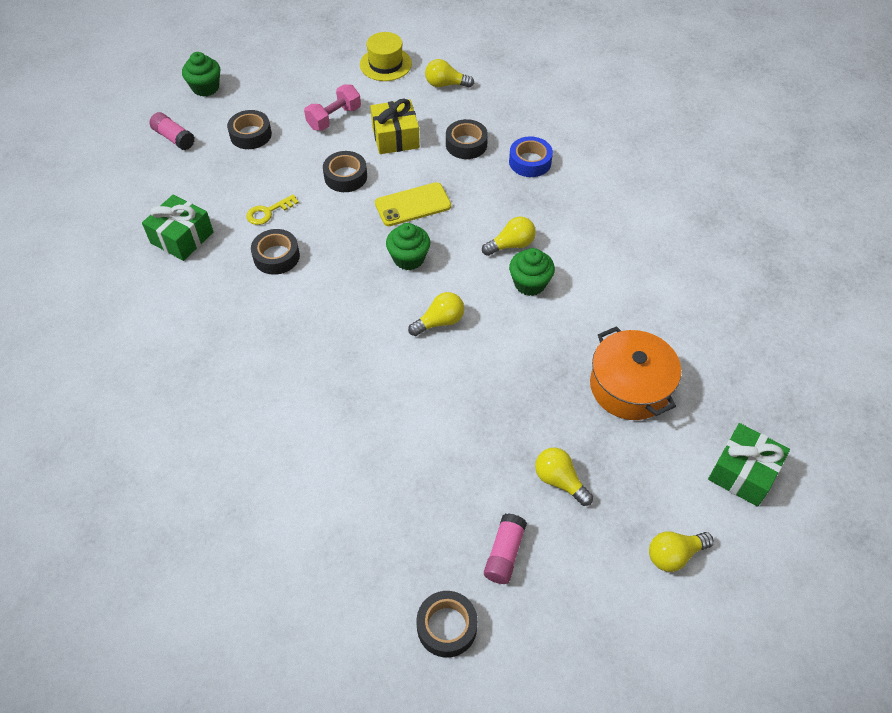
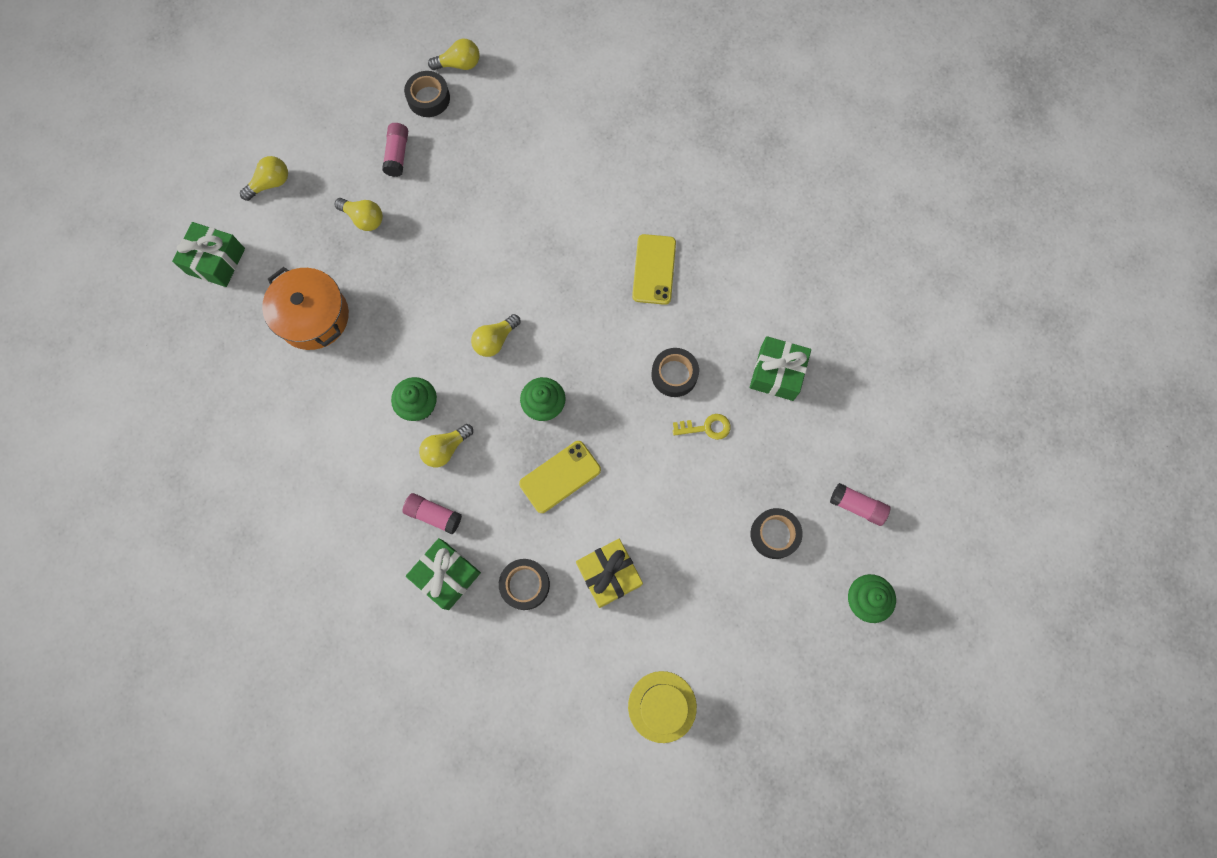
camera: 165 degrees right, 20 degrees up
(251, 350) = (654, 269): none -> yellow phone
(268, 212) = (706, 427): yellow key -> yellow key turned 45 degrees clockwise
(334, 118) = (690, 588): pink dumbbell -> none
(345, 176) = (644, 498): black tape -> none
(445, 84) = (575, 687): yellow light bulb -> yellow light bulb (459, 64)
(530, 162) = (447, 575): blue tape -> green gift
(532, 201) = (434, 515): none -> pink glue stick

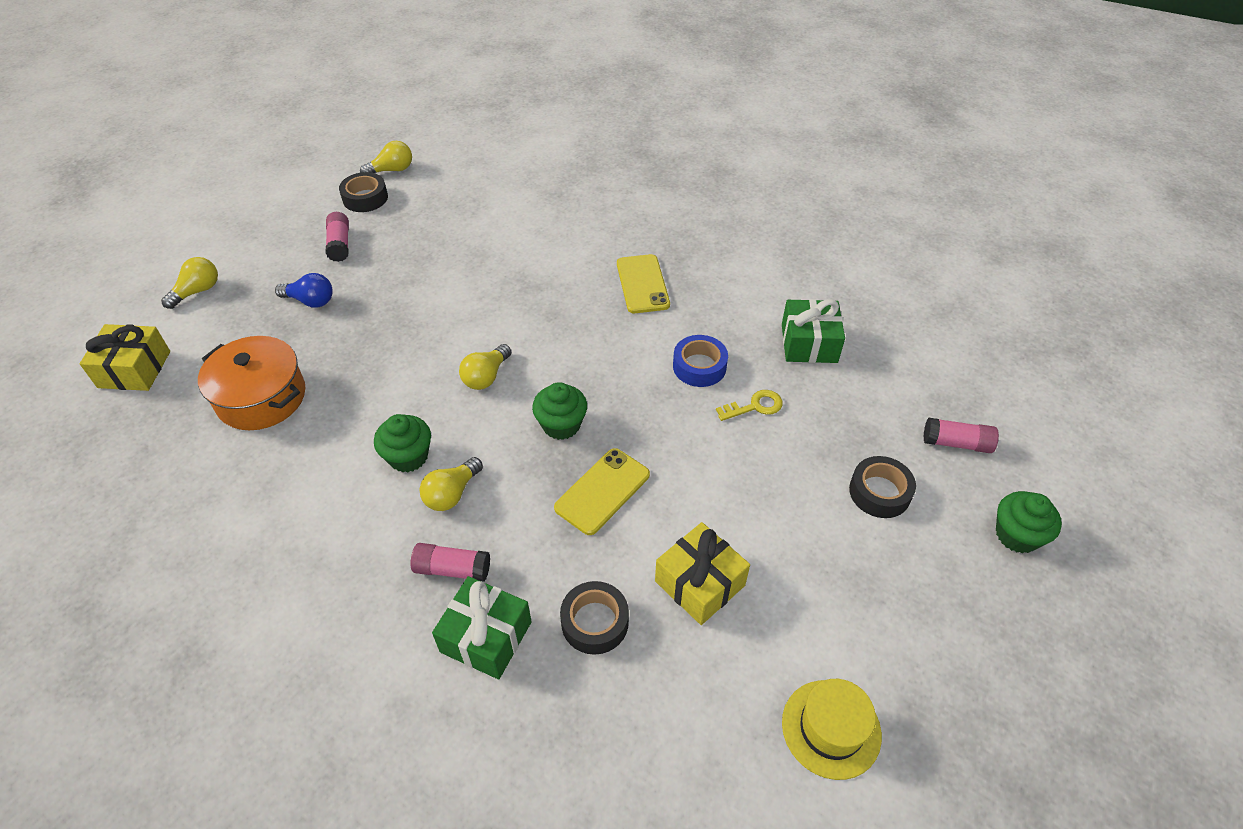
camera: 15 degrees left, 25 degrees down
(216, 261) = (134, 369): green gift -> yellow gift
(364, 219) = (310, 301): yellow light bulb -> blue light bulb
(674, 374) = (699, 366): black tape -> blue tape

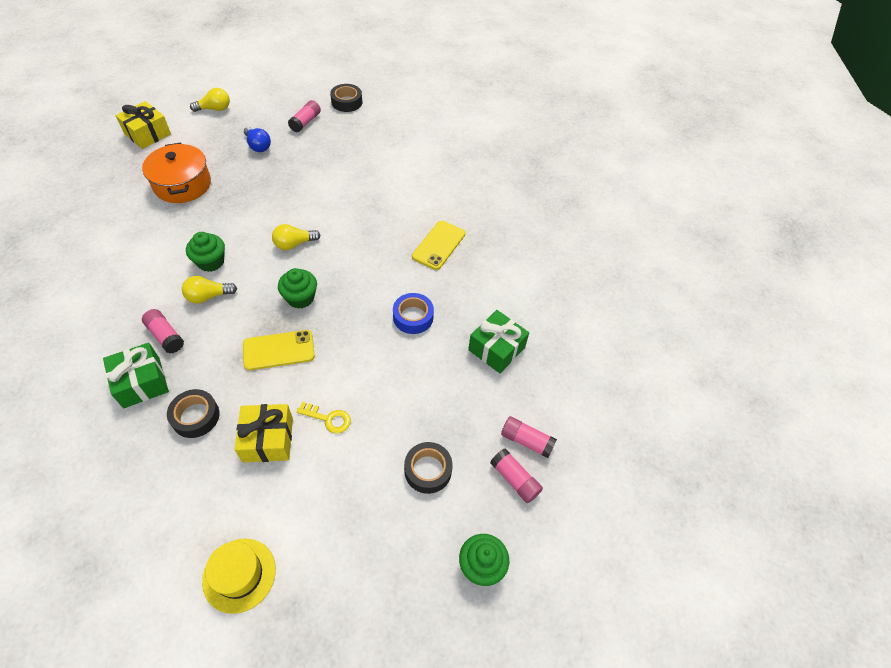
camera: 35 degrees right, 5 degrees up
(392, 170) = (378, 93): yellow light bulb -> none
(755, 406) = (416, 363): yellow key -> yellow key (328, 419)
(927, 404) = (526, 441): none -> pink glue stick

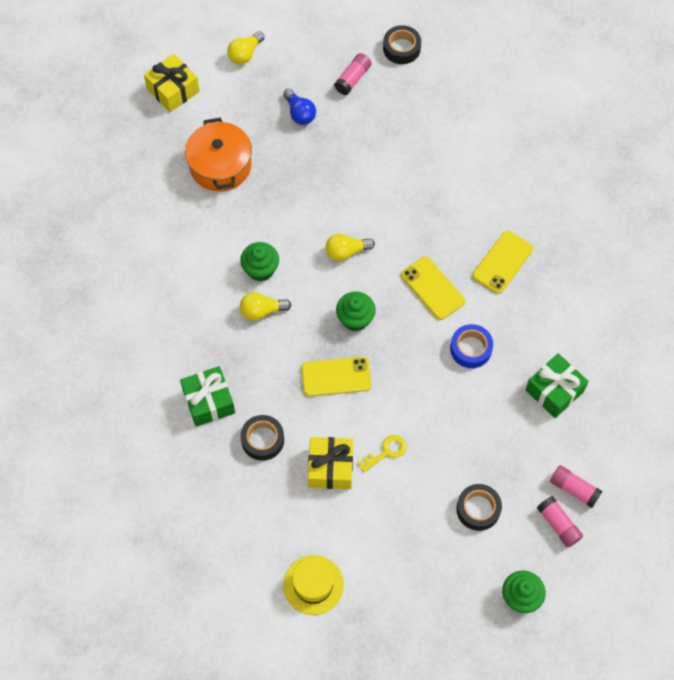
camera: 10 degrees right, 10 degrees up
(165, 336) = (225, 353): pink glue stick -> none
(215, 109) = (245, 54): yellow light bulb -> yellow light bulb turned 135 degrees clockwise
(328, 419) = (386, 452): yellow key -> yellow key turned 60 degrees counterclockwise
(375, 269) = (432, 288): none -> yellow phone

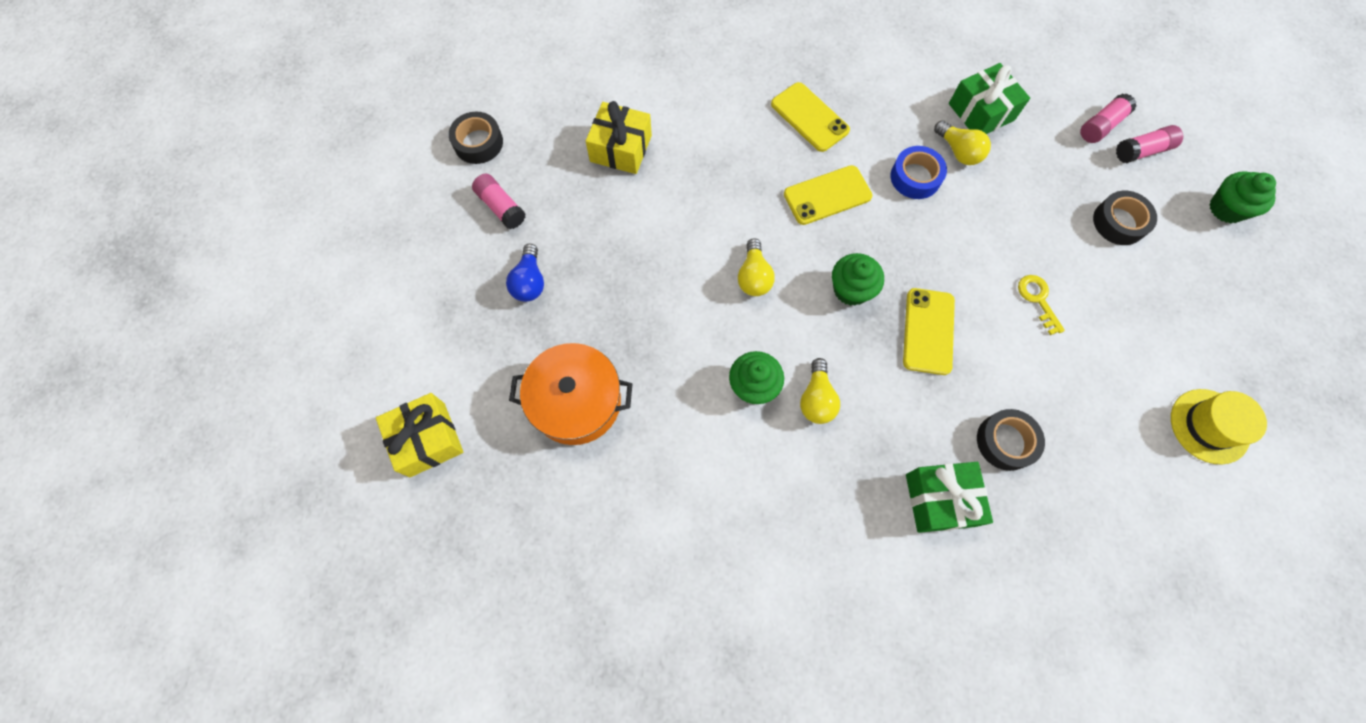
camera: 75 degrees left, 5 degrees up
(245, 54) = (407, 327): yellow light bulb -> yellow light bulb (958, 151)
(299, 113) = (529, 282): blue light bulb -> blue light bulb turned 105 degrees clockwise
(330, 467) = (1052, 368): yellow gift -> yellow gift (621, 148)

